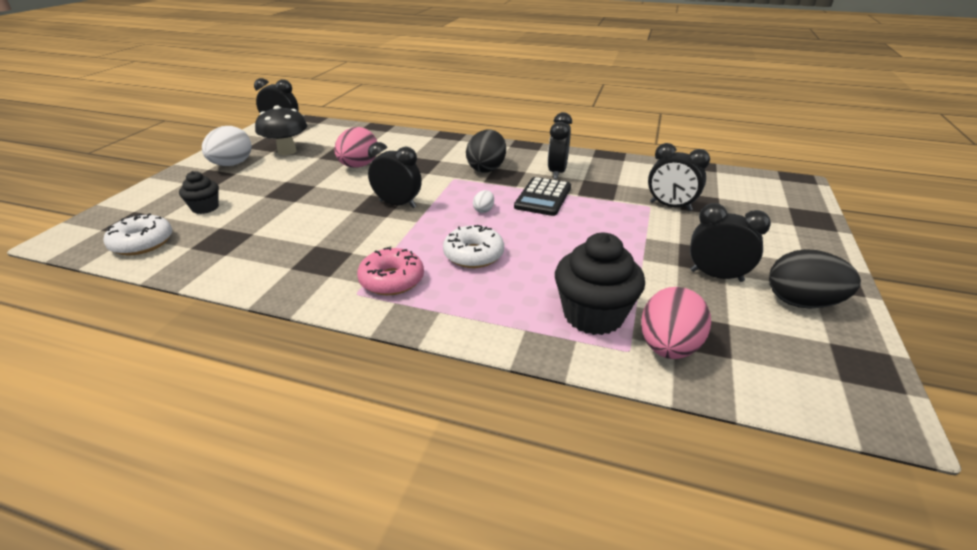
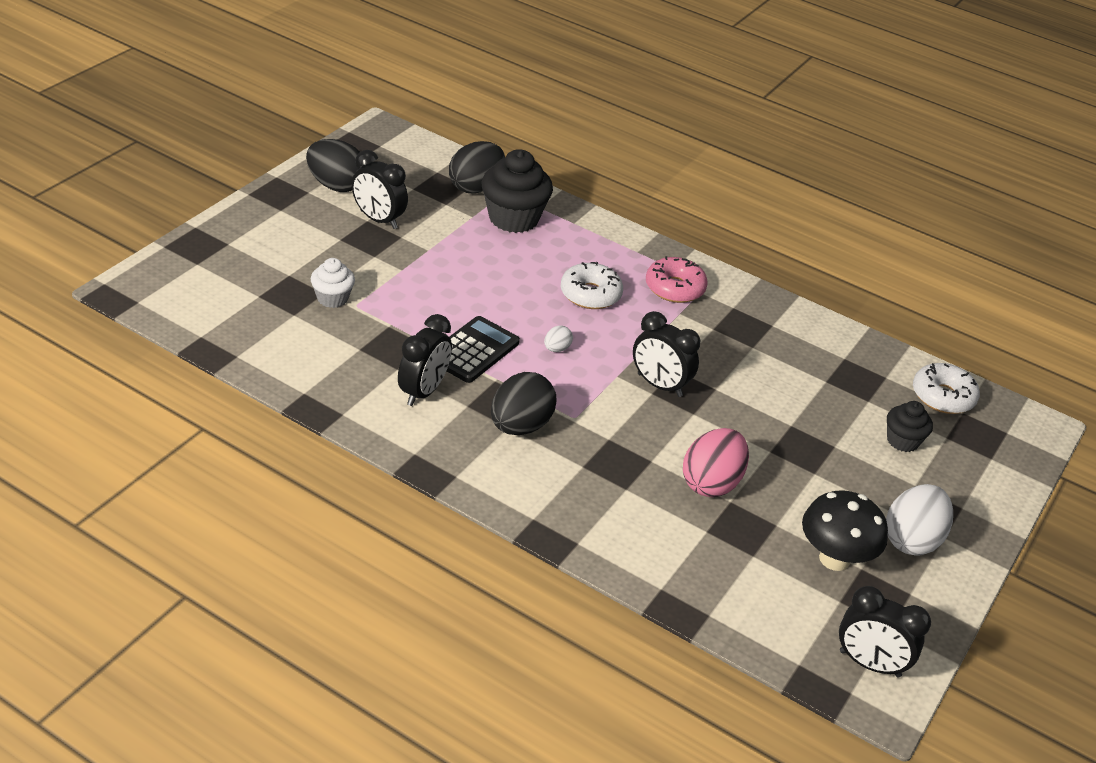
camera: 170 degrees left, 5 degrees up
(668, 347) = (475, 187): pink egg -> black egg
(670, 206) = (332, 298): black clock -> white cupcake

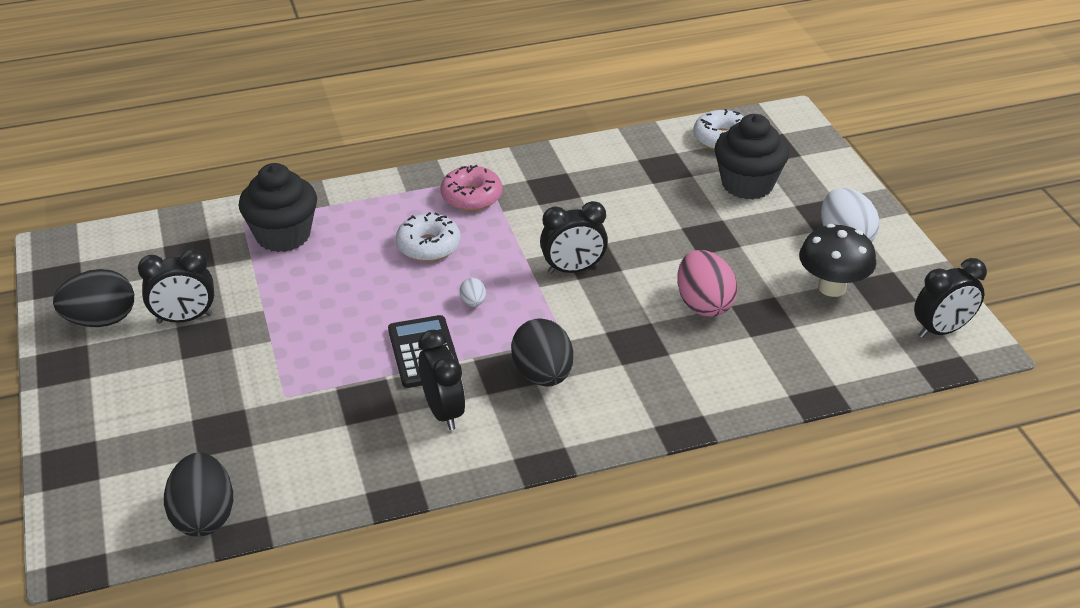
camera: 45 degrees left, 0 degrees up
(332, 298) = (259, 407): white cupcake -> none
(475, 187) = (214, 234): black egg -> black egg (204, 516)
(902, 441) = (747, 184): black cupcake -> black cupcake, size x1.78

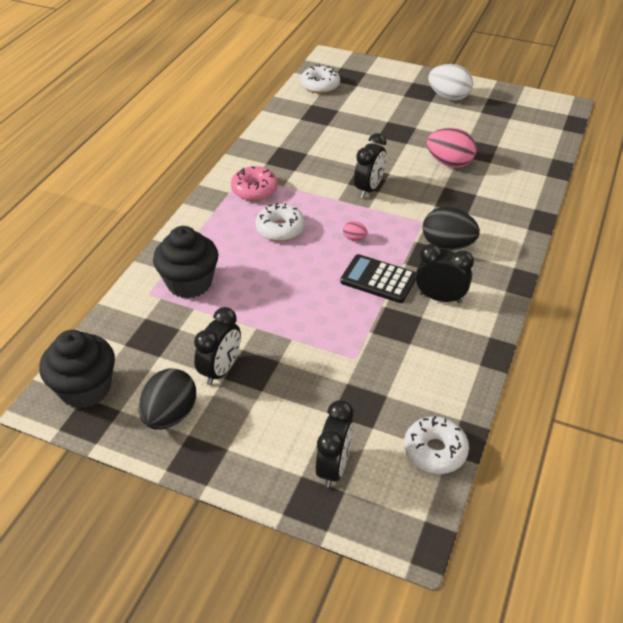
camera: 50 degrees left, 5 degrees up
(204, 516) = (435, 451): black egg -> white donut
(473, 302) = (354, 238): white egg -> pink egg
(747, 184) = (368, 99): black cupcake -> black cupcake (85, 388)
(832, 287) = (480, 120): black mushroom -> none
(941, 330) = (545, 109): black clock -> black clock (334, 467)

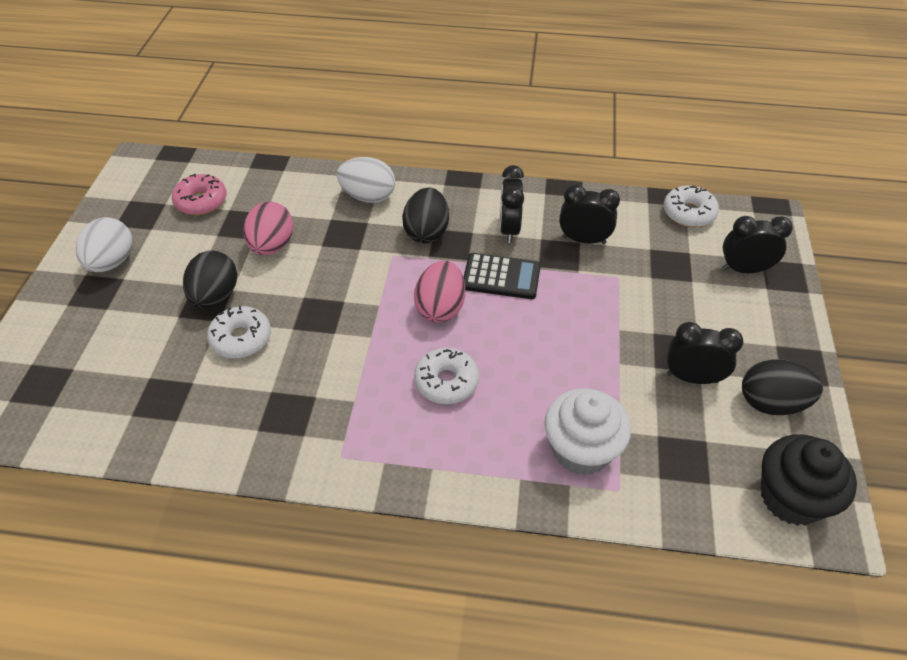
camera: 105 degrees left, 5 degrees up
(189, 283) = (581, 450): black cupcake -> white cupcake
(254, 190) = (371, 432): pink donut -> pink donut (201, 201)
(320, 85) = (71, 416): white donut -> white donut (241, 339)
(354, 238) = (440, 308): pink egg -> pink egg, size x2.17
(369, 189) = (341, 310): black clock -> black clock (584, 240)
(378, 279) = (501, 277): black calculator -> black calculator turned 90 degrees counterclockwise
(401, 136) = (215, 296): none -> black egg
(502, 218) = (368, 196): none -> white egg

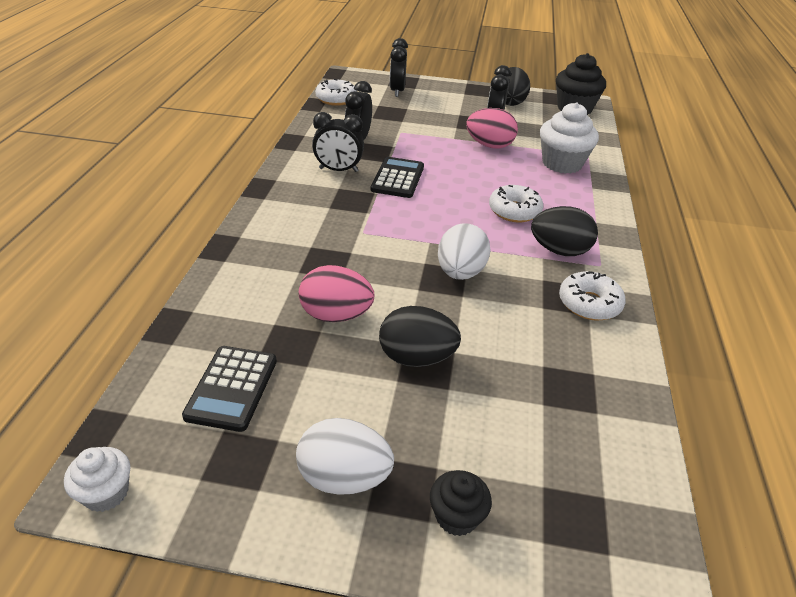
camera: 90 degrees left, 10 degrees down
(65, 318) = (456, 516): none -> black cupcake
(130, 167) = (106, 493): none -> white cupcake
(201, 201) = (232, 388): pink donut -> black calculator
(241, 339) = (479, 332): white donut -> white donut (589, 304)
(368, 196) = (268, 245): white egg -> white egg (460, 272)
(426, 232) = (333, 211): black egg -> black egg (559, 250)
(440, 308) = (433, 209): pink egg -> pink egg (489, 145)

